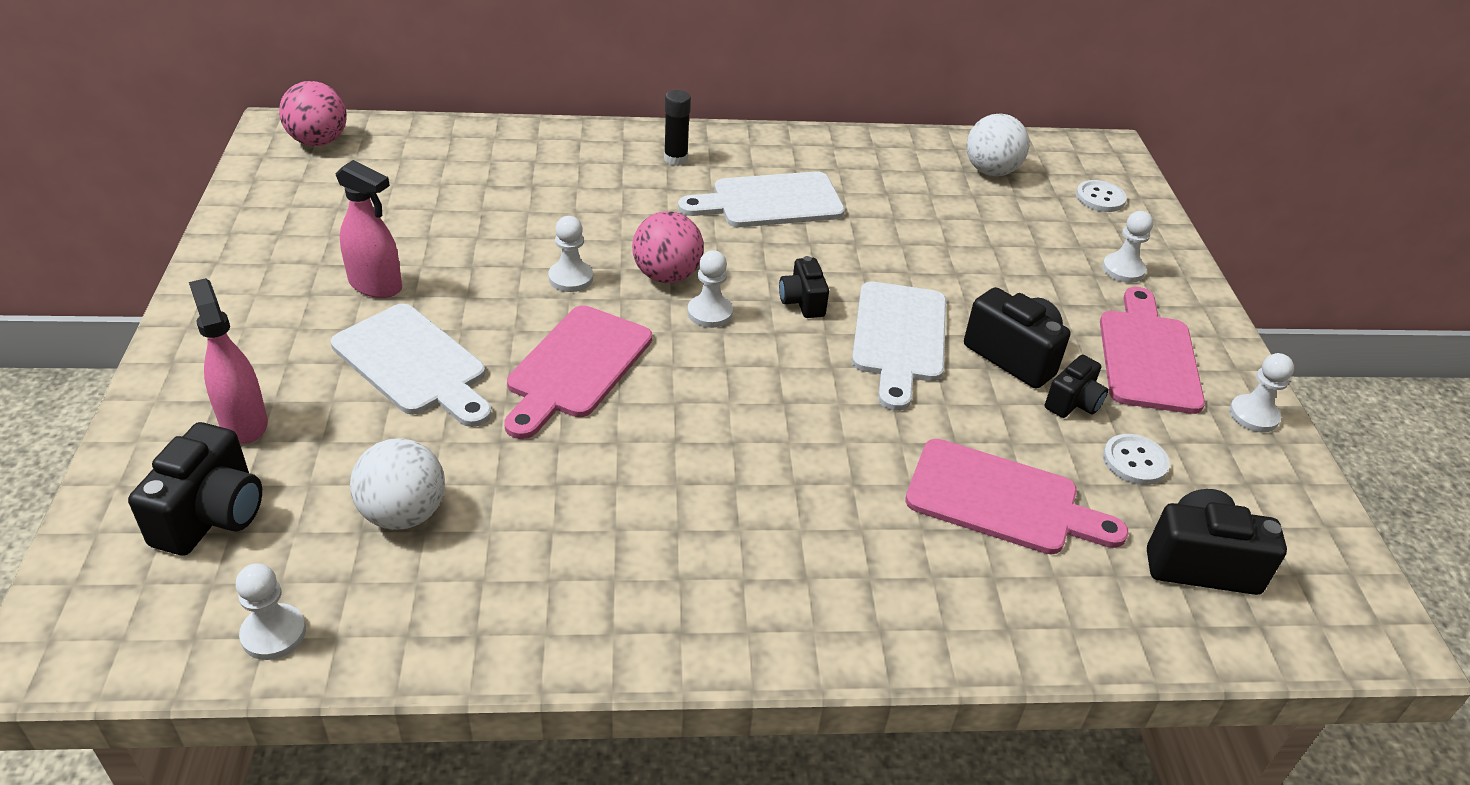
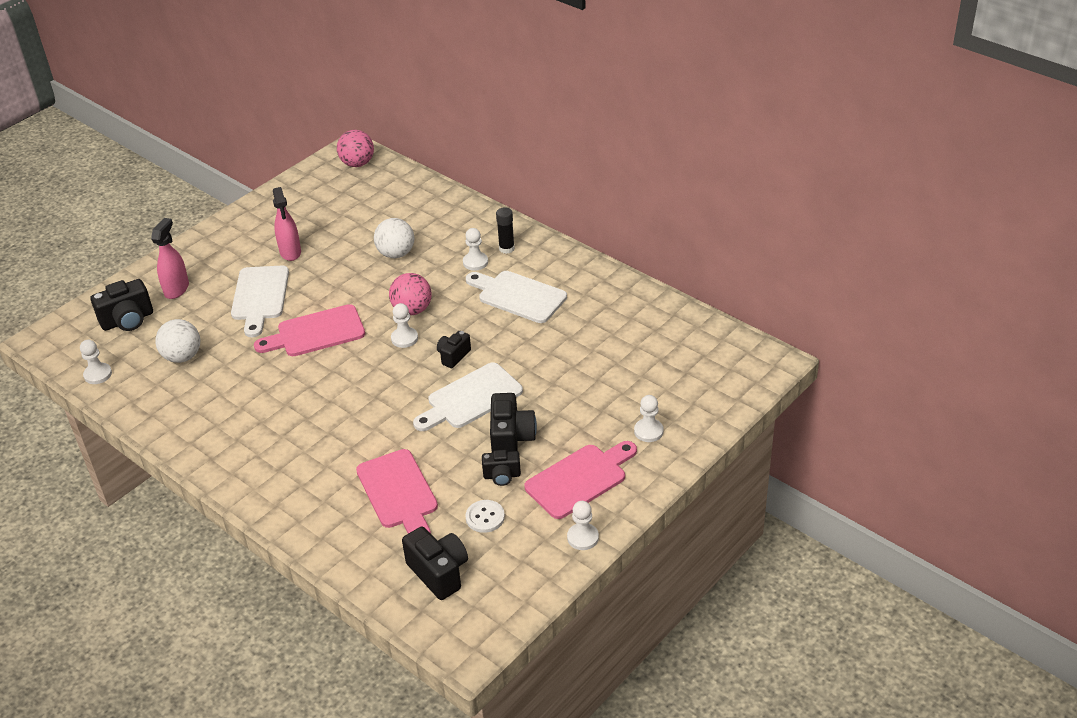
camera: 50 degrees right, 0 degrees up
(571, 278) = (370, 289): white pawn -> white pawn (475, 262)
(991, 171) = (670, 338): white ball -> white ball (396, 254)
(1100, 198) = (710, 387): white button -> none

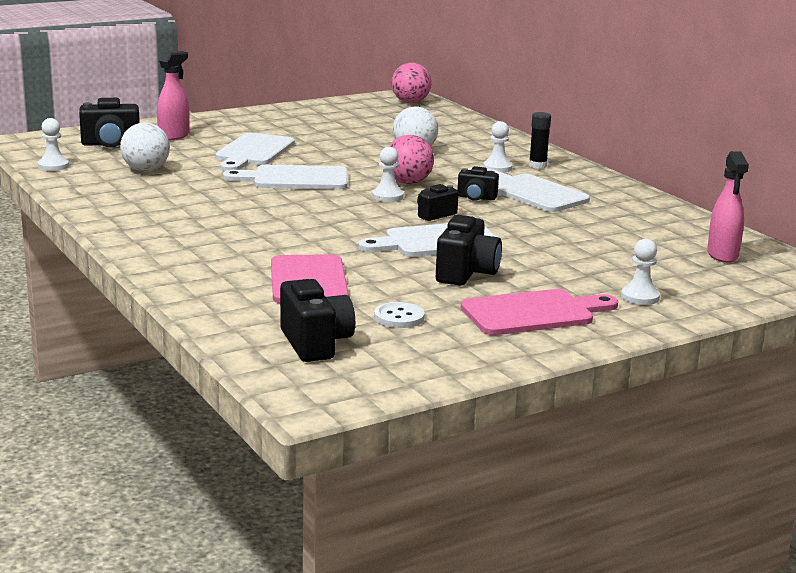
camera: 15 degrees right, 20 degrees down
(290, 252) = (304, 135): pink spray bottle -> pink spray bottle (722, 255)
(316, 332) = (295, 179): pink cutting board -> white cutting board
(502, 476) = (439, 294): black camera -> black camera (476, 198)
(583, 537) = (512, 353): white pawn -> none

